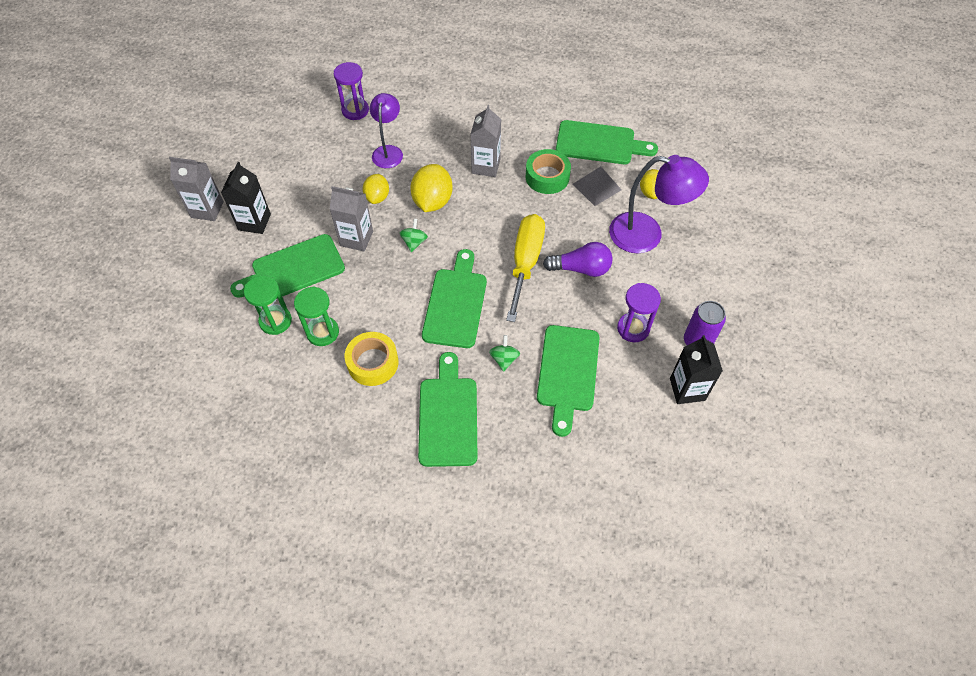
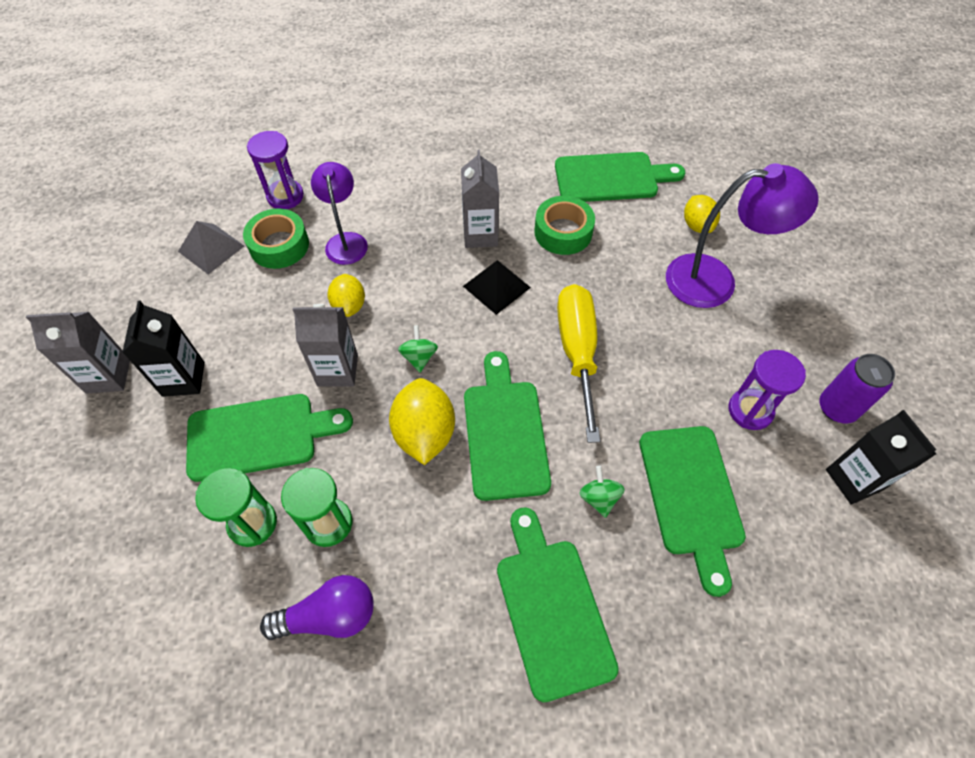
camera: 15 degrees left, 0 degrees up
(293, 269) = (259, 436): green cutting board -> green cutting board turned 150 degrees counterclockwise
(341, 145) = (279, 245): none -> green tape
(373, 363) = (416, 552): yellow tape -> none
(432, 201) = (426, 295): yellow lemon -> yellow lemon (424, 433)
(484, 205) = (496, 286): none -> black pyramid
(581, 269) = (651, 344): purple light bulb -> purple light bulb (329, 616)
(597, 187) = (629, 232): grey pyramid -> grey pyramid (211, 248)

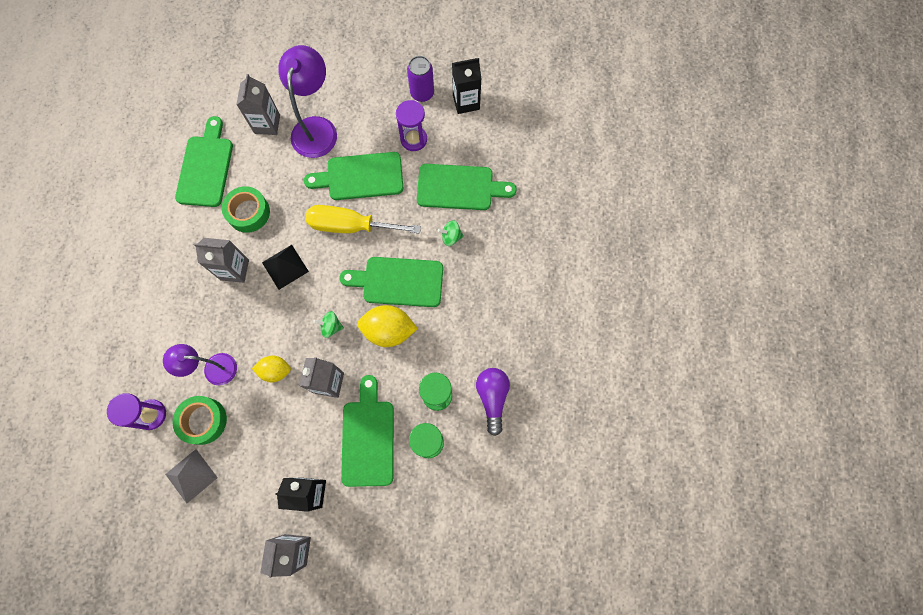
camera: 80 degrees left, 15 degrees up
(552, 609) = (508, 276): green cutting board -> green cutting board (360, 177)
(697, 225) = (267, 124): yellow lemon -> grey carton

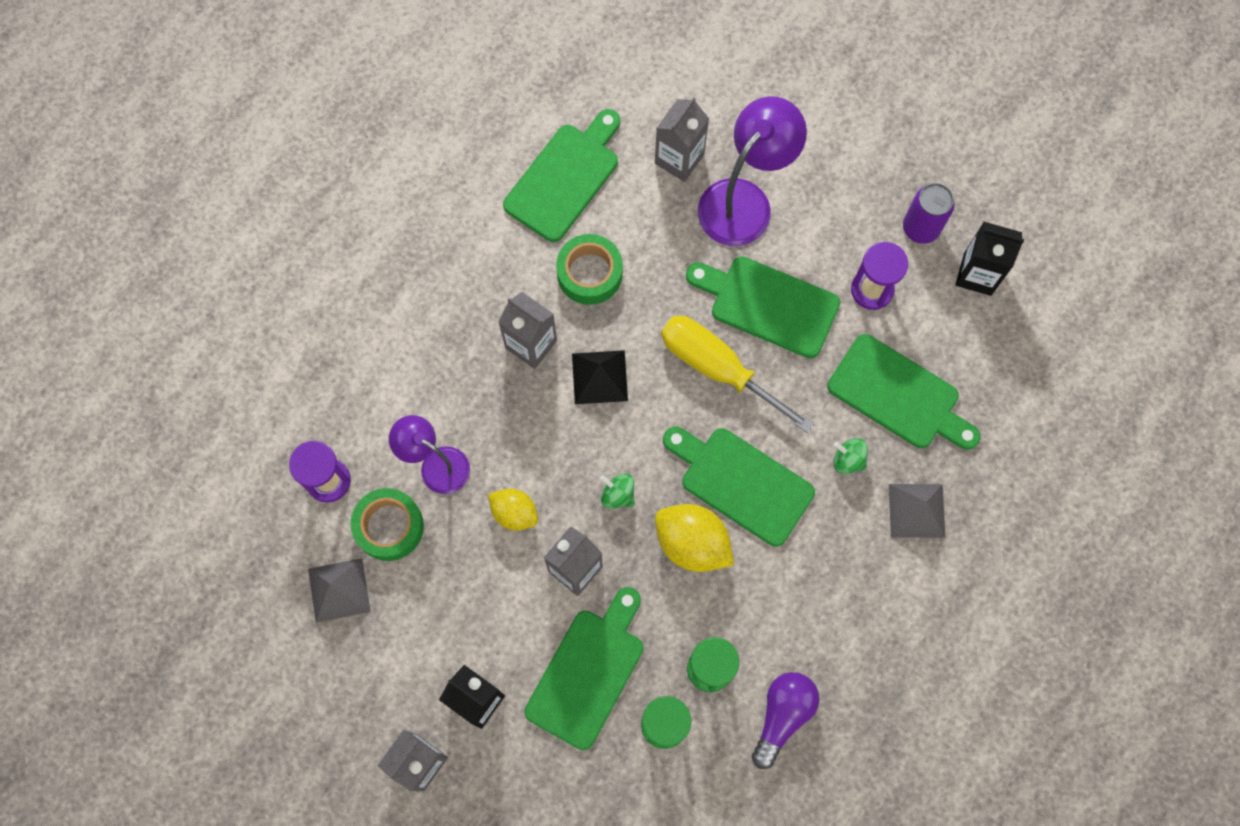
camera: 30 degrees right, 0 degrees up
(503, 244) = (916, 510): none -> grey pyramid

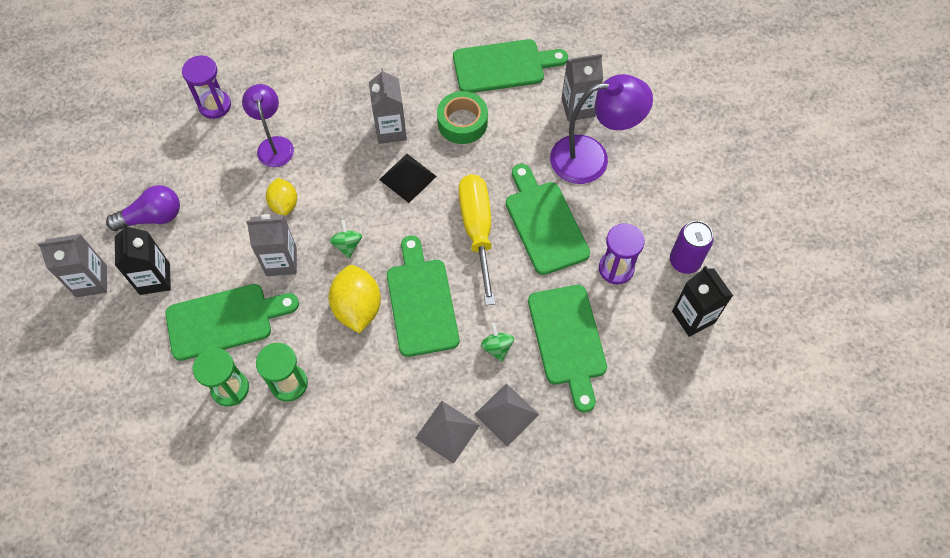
camera: 45 degrees right, 10 degrees down
(339, 590) = (157, 160): grey pyramid -> grey pyramid (447, 431)
(389, 526) = (216, 153): green tape -> none
(782, 715) = (298, 450): purple light bulb -> purple light bulb (152, 217)

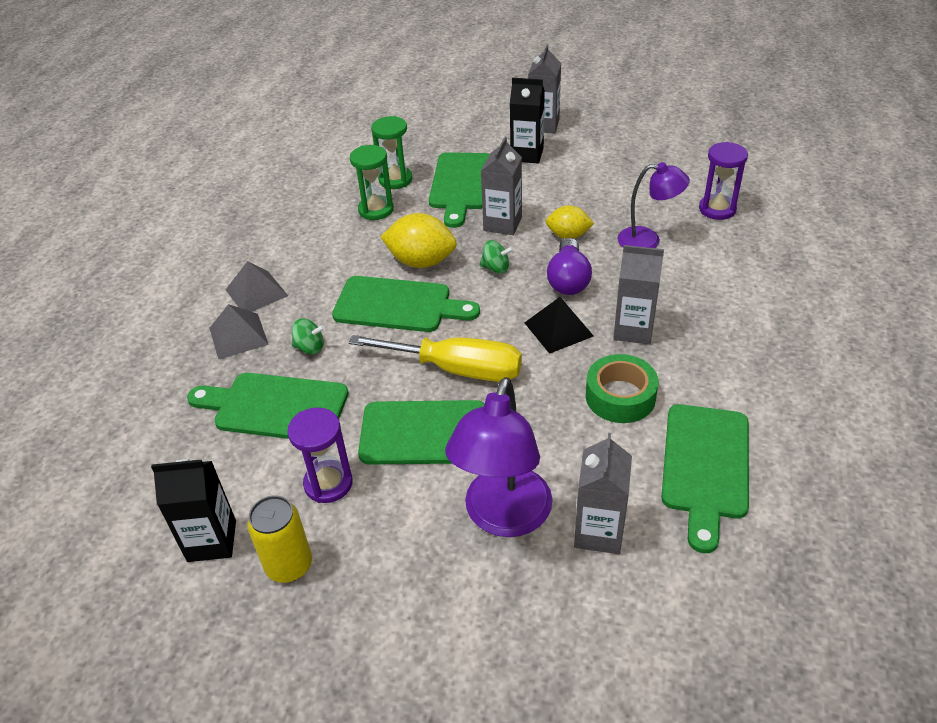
camera: 115 degrees right, 20 degrees down
(152, 217) = (593, 159): purple light bulb -> purple light bulb (568, 279)
(684, 261) = (289, 565): purple can -> yellow can

